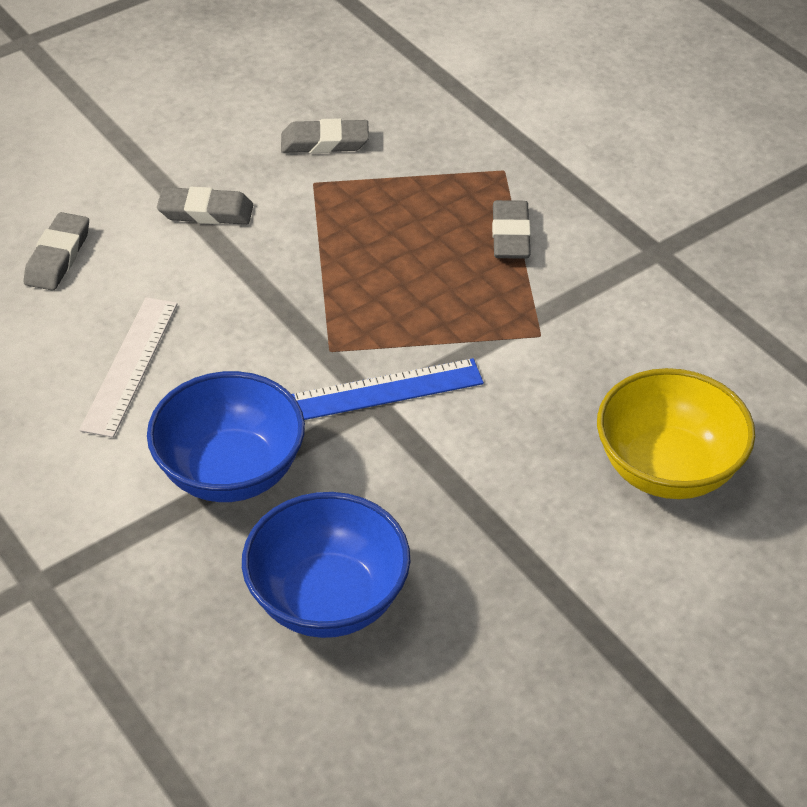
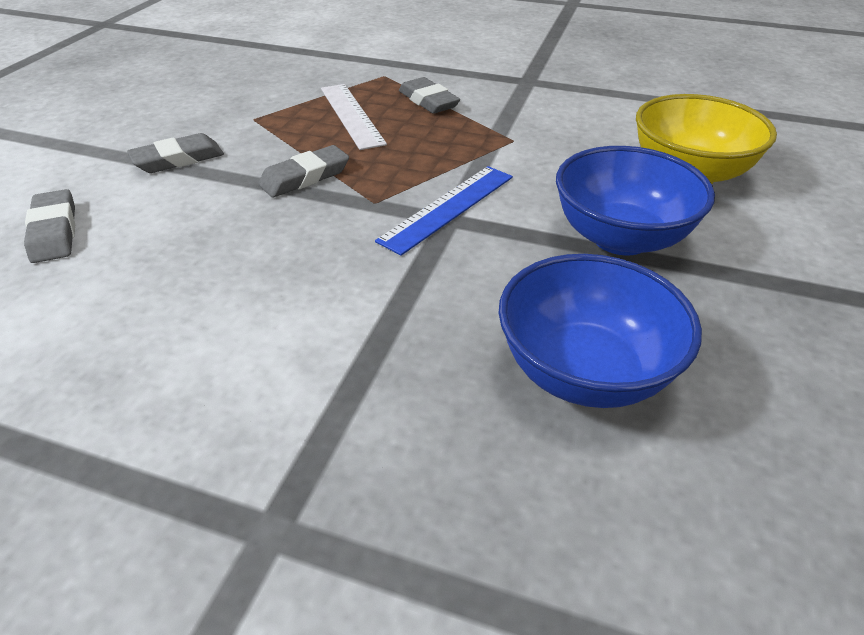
camera: 35 degrees left, 5 degrees down
(130, 365) = (202, 279): white ruler -> white ruler (351, 115)
(231, 471) = (383, 316): blue bowl -> blue bowl (620, 238)
(325, 142) = (239, 97): grey eraser -> grey eraser (305, 177)

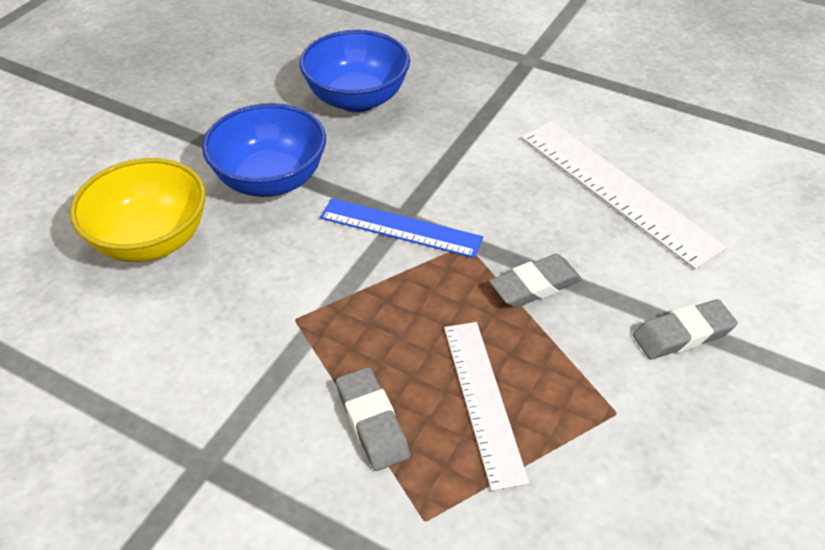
camera: 170 degrees left, 5 degrees up
(54, 231) = (752, 244): grey eraser -> none
(187, 272) = (616, 190): none -> white ruler
(448, 207) = (400, 228): blue ruler -> blue ruler turned 60 degrees clockwise

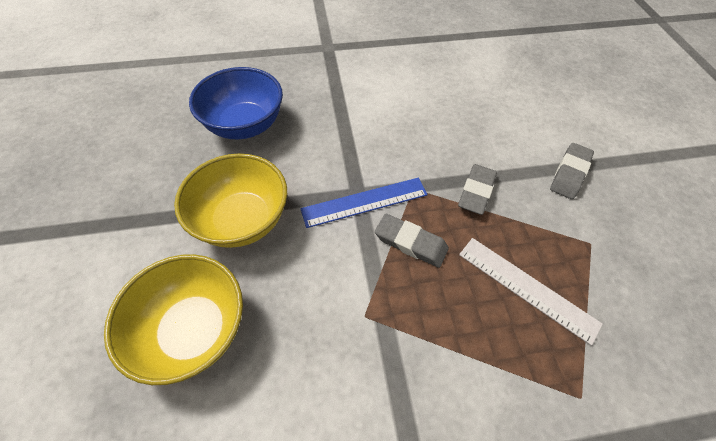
camera: 40 degrees left, 10 degrees up
(271, 180) = (242, 220): blue bowl -> yellow bowl
(372, 422) = (486, 355): grey eraser -> grey eraser (410, 243)
(616, 190) = (454, 106): white ruler -> none

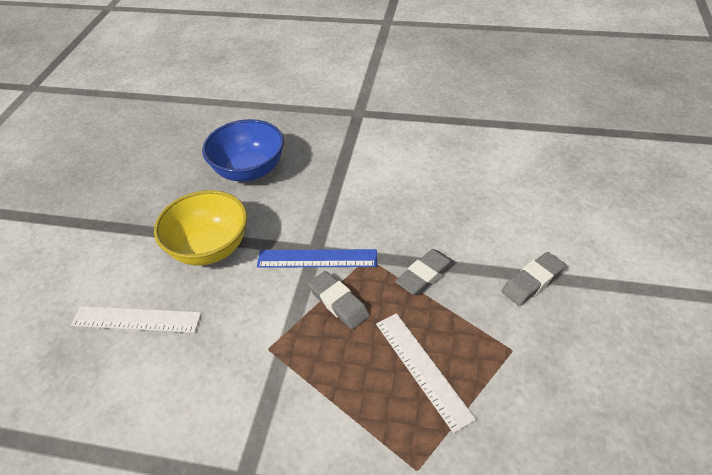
camera: 25 degrees right, 10 degrees down
(194, 330) = (136, 319): yellow bowl -> white ruler

